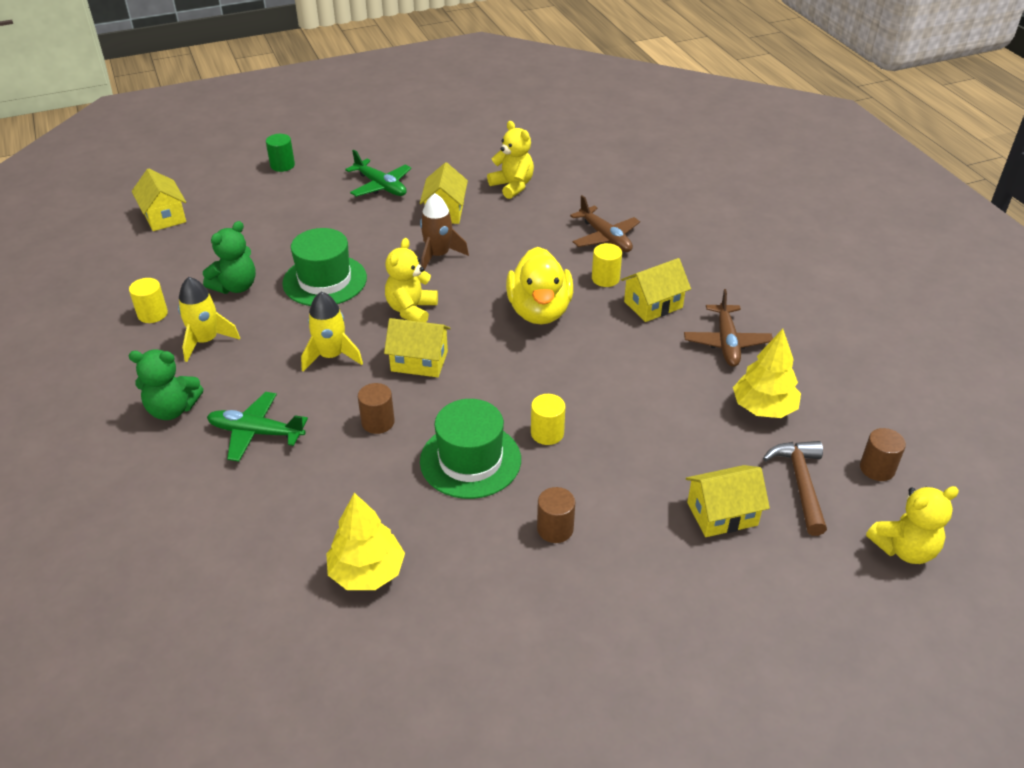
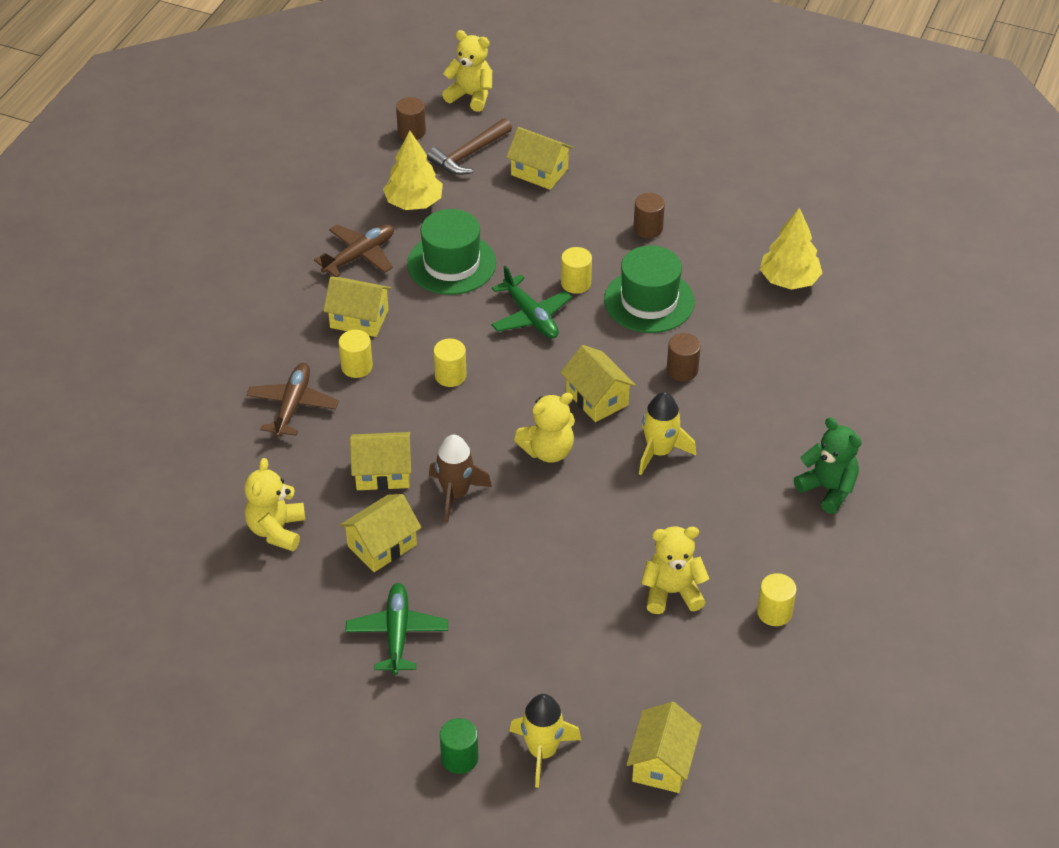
camera: 135 degrees left, 5 degrees up
(206, 341) = (749, 543): yellow rocket -> yellow rocket (542, 751)
(235, 286) = (672, 592): green teddy bear -> yellow teddy bear
(256, 432) = (779, 423): green plane -> green plane (530, 316)
(325, 280) = (586, 539): green hat -> green hat (451, 264)
(497, 240) = (382, 473): none -> yellow house
(539, 311) = (450, 376): yellow duck -> yellow cylinder

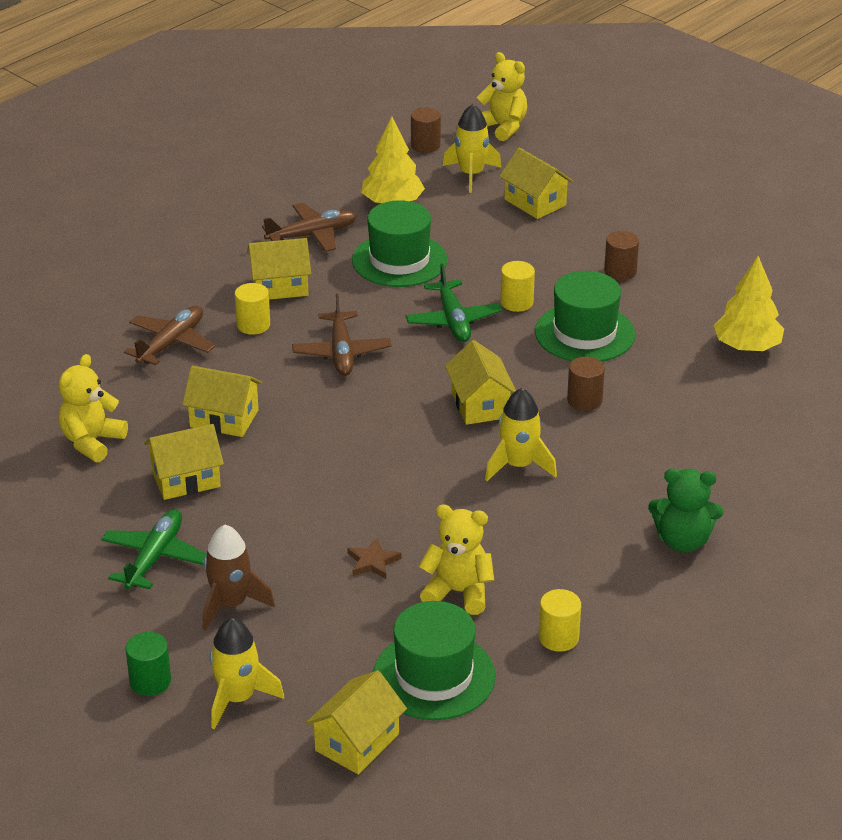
camera: 20 degrees right, 10 degrees down
(359, 319) = (280, 286): yellow house -> yellow house turned 45 degrees counterclockwise
(450, 376) = (341, 352): yellow cylinder -> brown plane
(455, 494) = (286, 453): brown rocket -> brown rocket (230, 604)
(468, 155) = (471, 174): brown hammer -> yellow rocket
(548, 451) = (402, 438): yellow teddy bear -> none
(586, 583) = (373, 562): none -> brown star
(692, 679) = (434, 676): none -> green hat
(828, 489) = (683, 541): green teddy bear -> green teddy bear turned 120 degrees clockwise

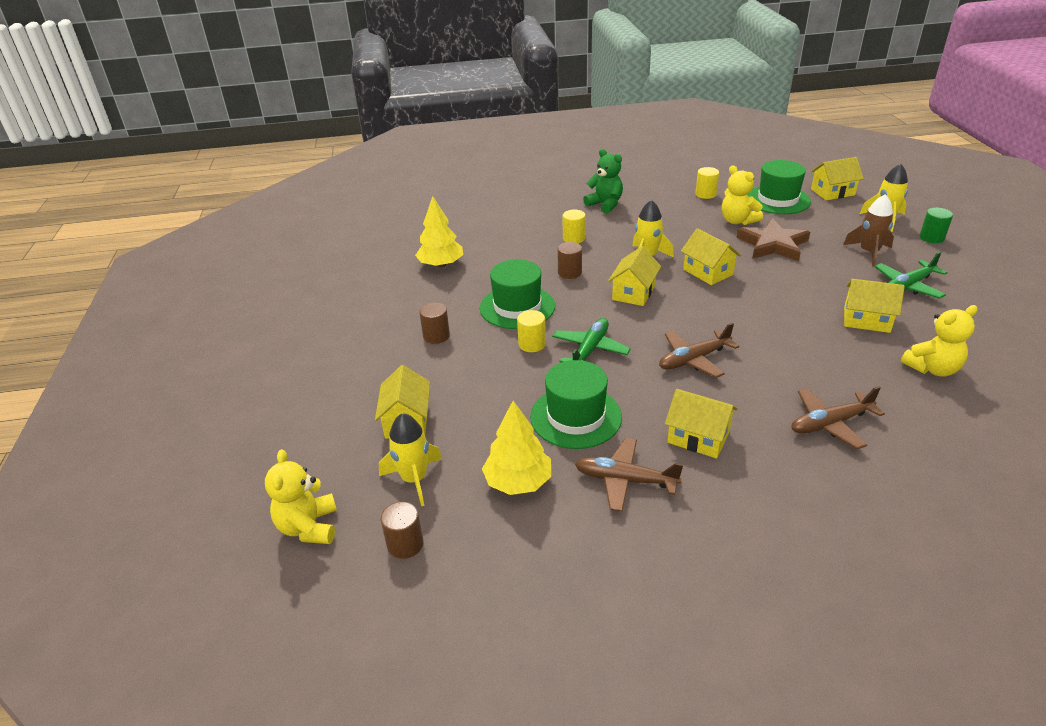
camera: 140 degrees left, 0 degrees up
(224, 418) = (817, 347): yellow house -> yellow house (708, 272)
(253, 325) = (747, 410): yellow cylinder -> yellow cylinder (573, 238)
(341, 352) = (693, 359): brown plane -> brown plane turned 150 degrees counterclockwise
(373, 562) = (772, 244): brown star -> brown star, size x2.15

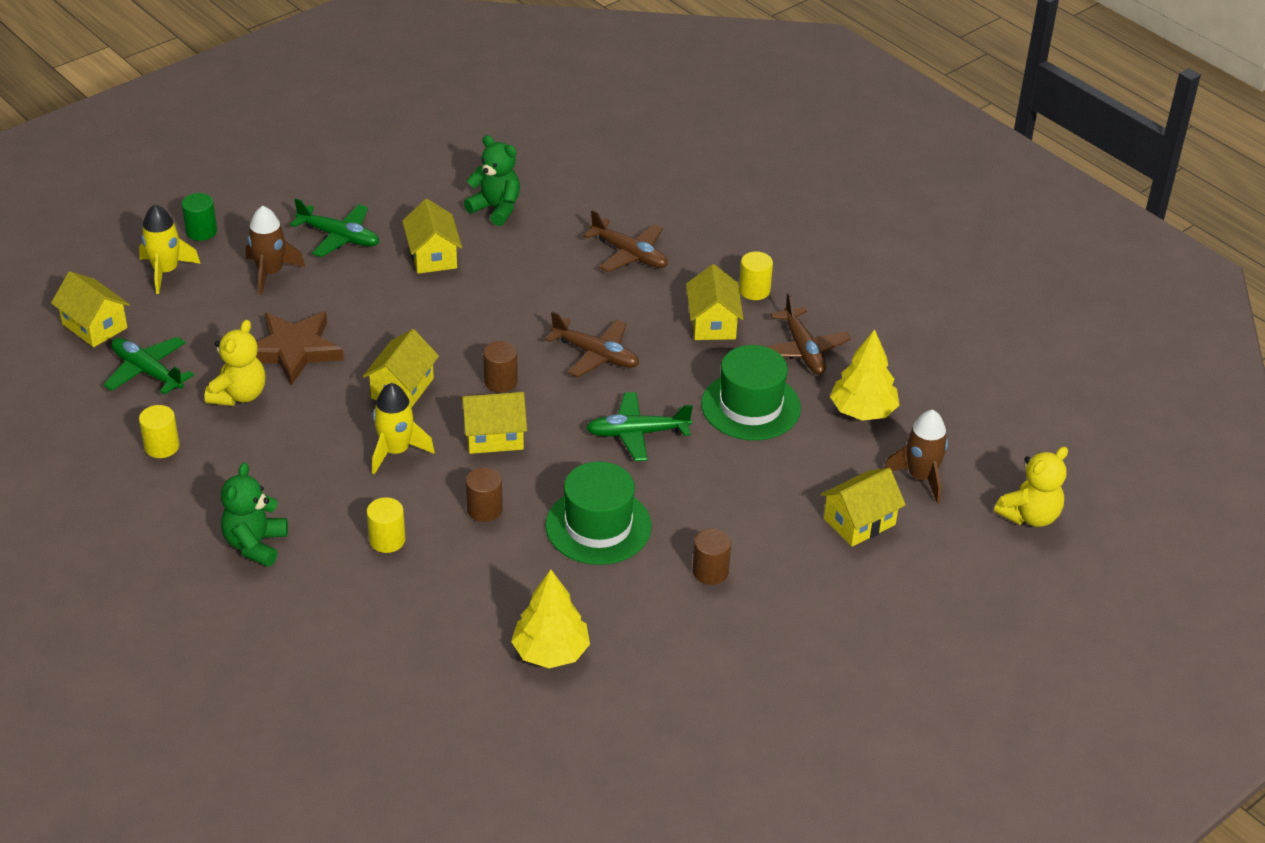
camera: 125 degrees left, 5 degrees up
(405, 544) = (986, 447): brown cylinder -> brown cylinder (500, 381)
(414, 479) = (921, 477): yellow rocket -> brown rocket
(532, 344) = (662, 482): yellow cylinder -> yellow cylinder (754, 290)
(777, 200) = (147, 371): green hat -> green plane
(932, 369) = (496, 209): yellow teddy bear -> green teddy bear

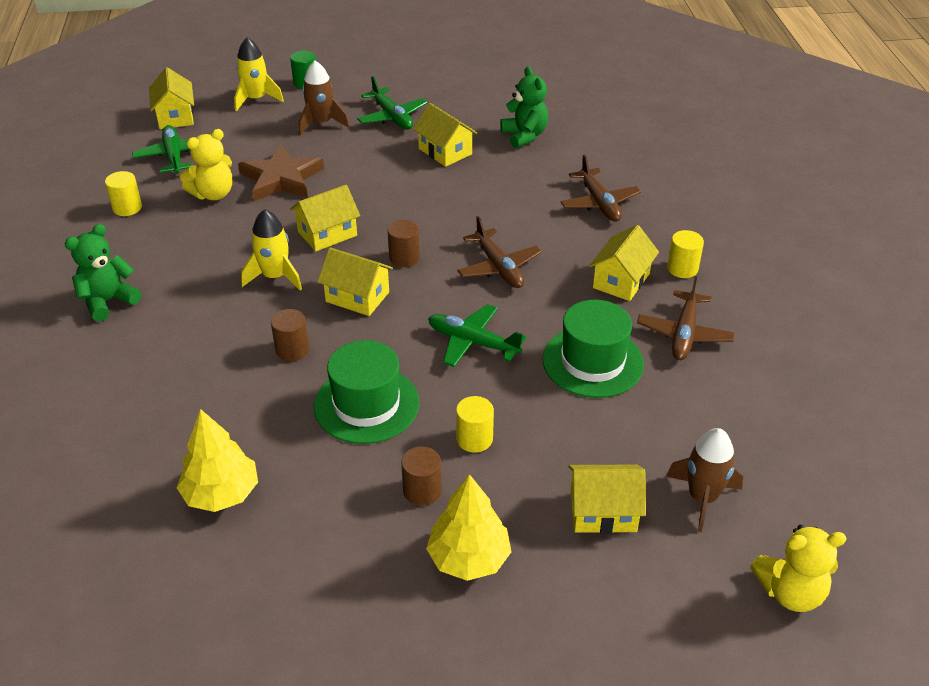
camera: 35 degrees right, 0 degrees up
(387, 540) = (198, 340): yellow cylinder -> yellow cylinder (474, 439)
(433, 256) = (445, 151): yellow house -> yellow house turned 60 degrees counterclockwise
(863, 411) = (695, 410): yellow tree -> yellow tree (468, 558)

